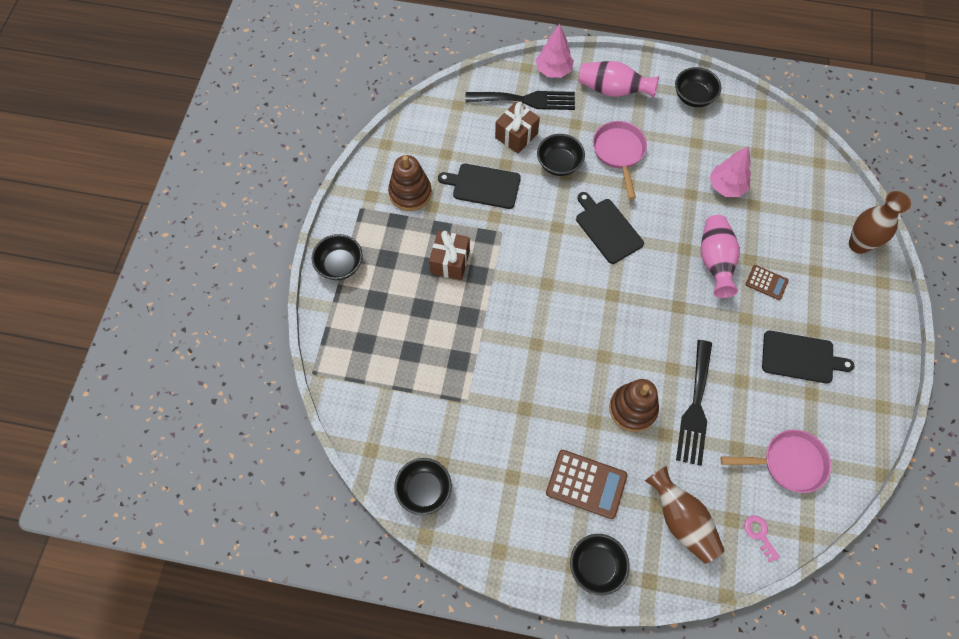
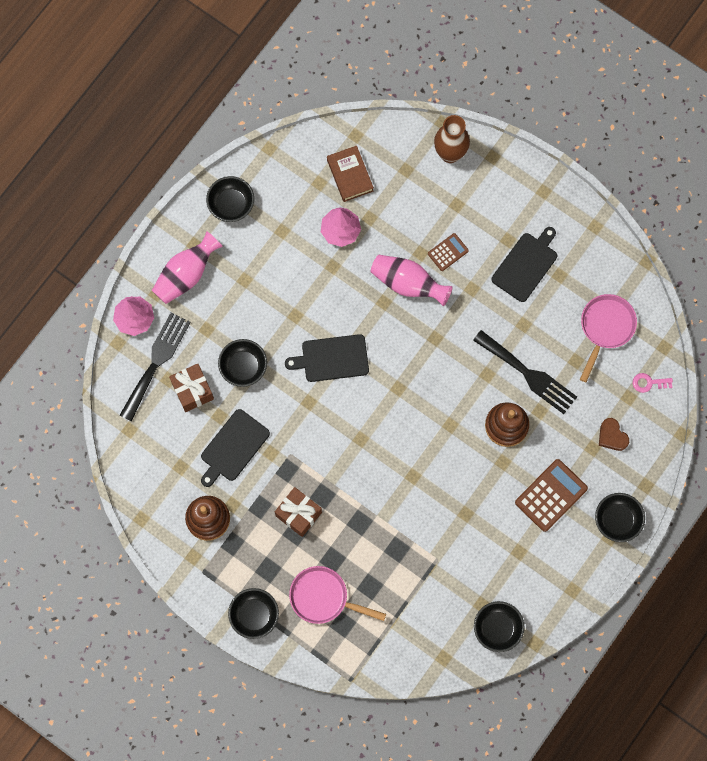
camera: 65 degrees left, 10 degrees up
(619, 153) = (258, 306): pink pan -> pink pan (323, 597)
(681, 520) = (612, 436): brown vase -> brown heart
(781, 173) = (350, 175): none -> brown book

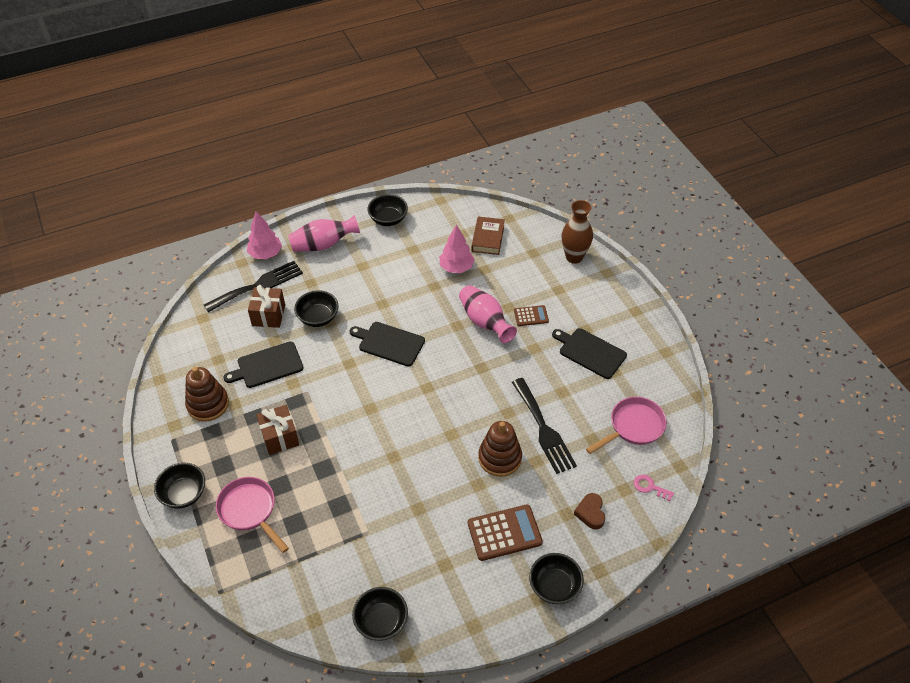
camera: 30 degrees right, 25 degrees down
(526, 265) = (590, 352): black cutting board -> black cutting board turned 120 degrees counterclockwise

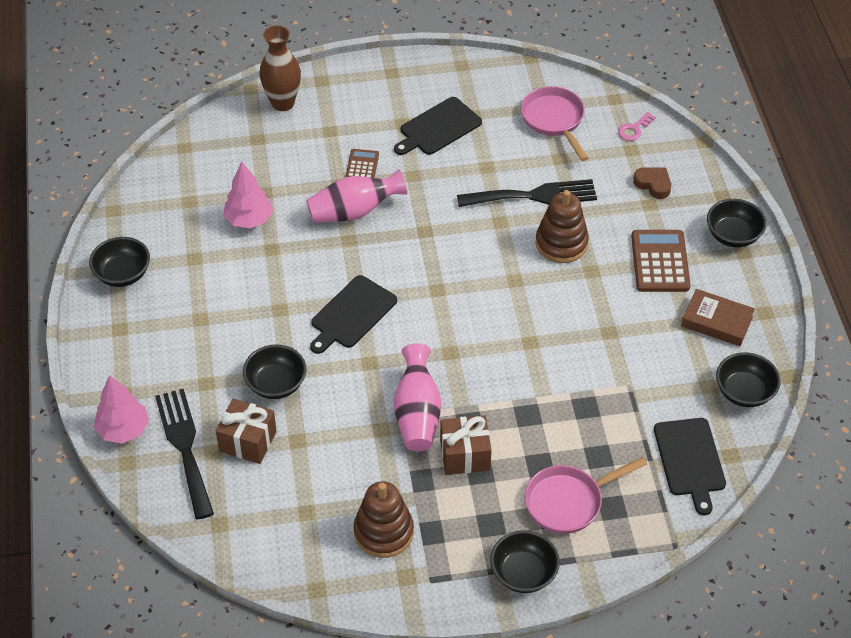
camera: 75 degrees left, 0 degrees up
(267, 365) = (340, 454): black cutting board -> black cutting board (690, 460)
(323, 245) = (138, 357): pink vase -> pink vase (417, 413)
(488, 238) = (211, 177): brown book -> brown book (717, 321)
(590, 513) = (653, 184): brown heart -> brown heart turned 150 degrees counterclockwise

